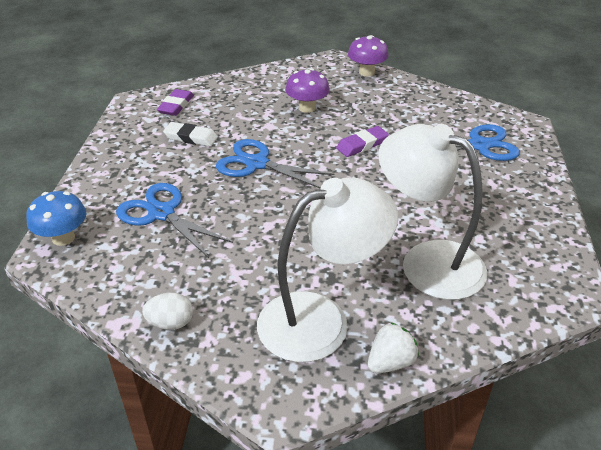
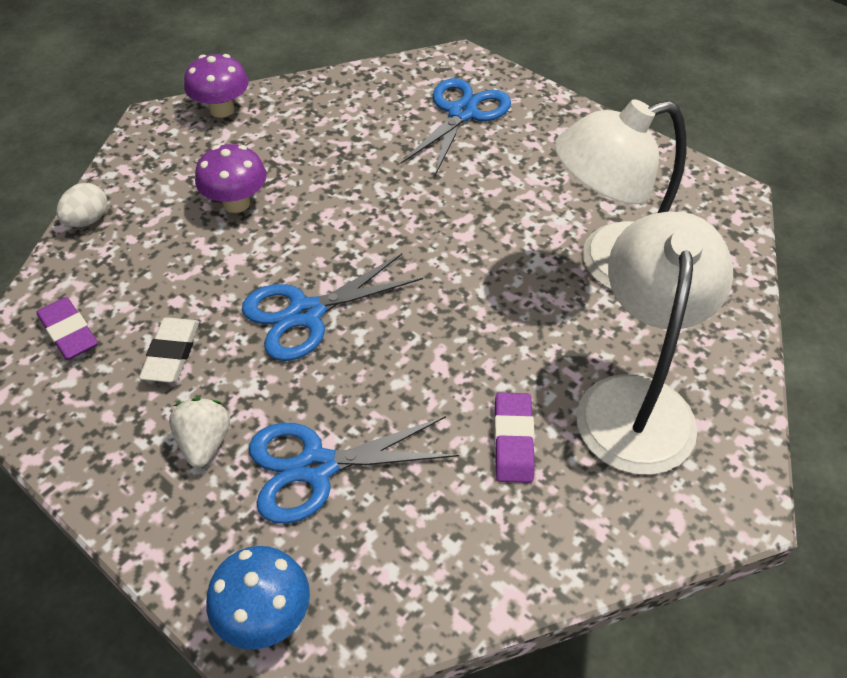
camera: 55 degrees left, 10 degrees up
(170, 323) = (543, 553): white egg -> white egg (88, 220)
(191, 137) = (172, 353): white eraser -> white eraser turned 45 degrees counterclockwise
(362, 145) = (366, 199): purple eraser -> purple eraser (513, 441)
(390, 362) = (733, 378): white strawberry -> white strawberry (204, 443)

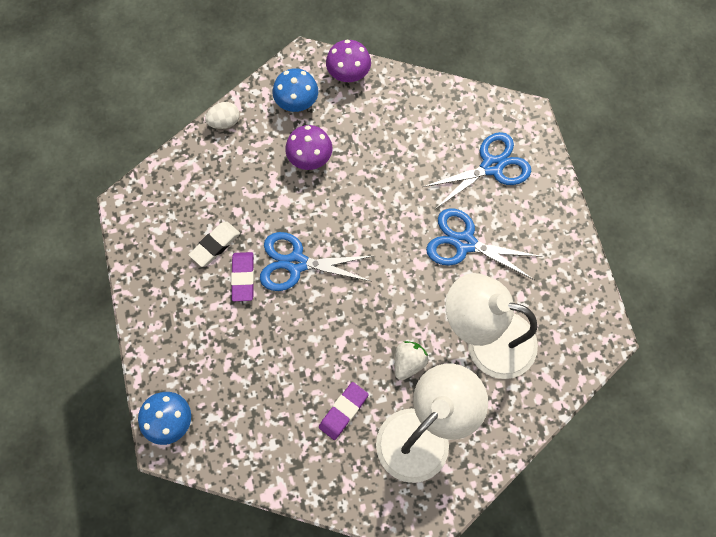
camera: 35 degrees right, 20 degrees up
(69, 332) = (174, 198): purple eraser -> purple eraser (243, 277)
(175, 160) = (297, 103): none -> blue mushroom
(204, 443) = (199, 311): white strawberry -> white strawberry (408, 362)
(316, 467) = (241, 360): blue scissors -> blue scissors (464, 243)

